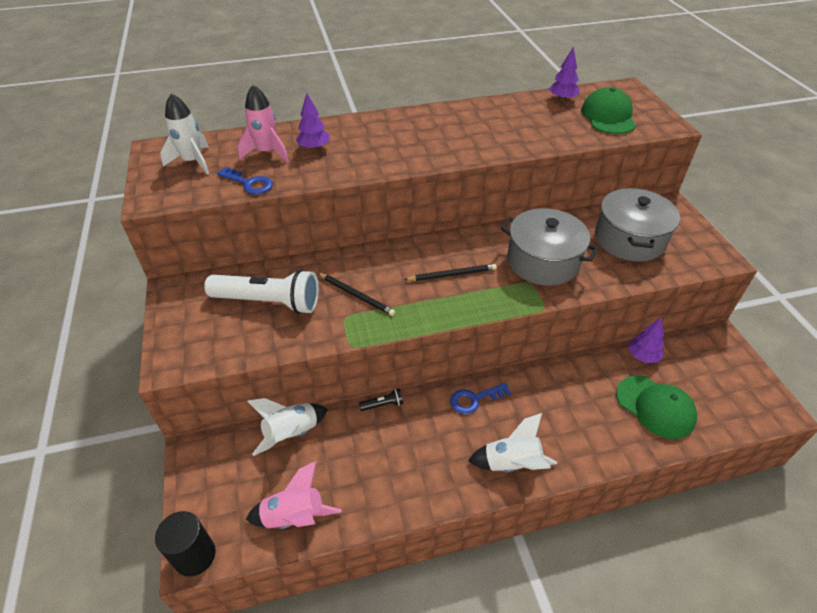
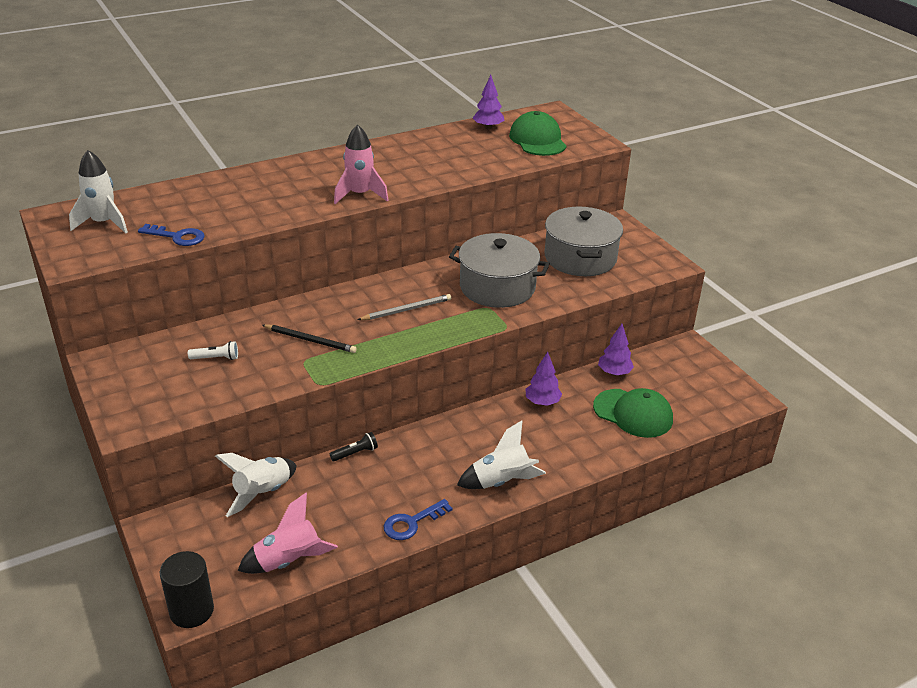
camera: 15 degrees left, 10 degrees down
(267, 152) = (184, 206): pink rocket -> pink rocket (360, 195)
(268, 302) = (216, 358): white flashlight -> white flashlight, size x0.40
(314, 148) = (236, 197): purple tree -> purple tree (542, 402)
(452, 274) = (407, 310): black pencil -> grey pencil
(474, 399) = (451, 434): blue key -> blue key (412, 523)

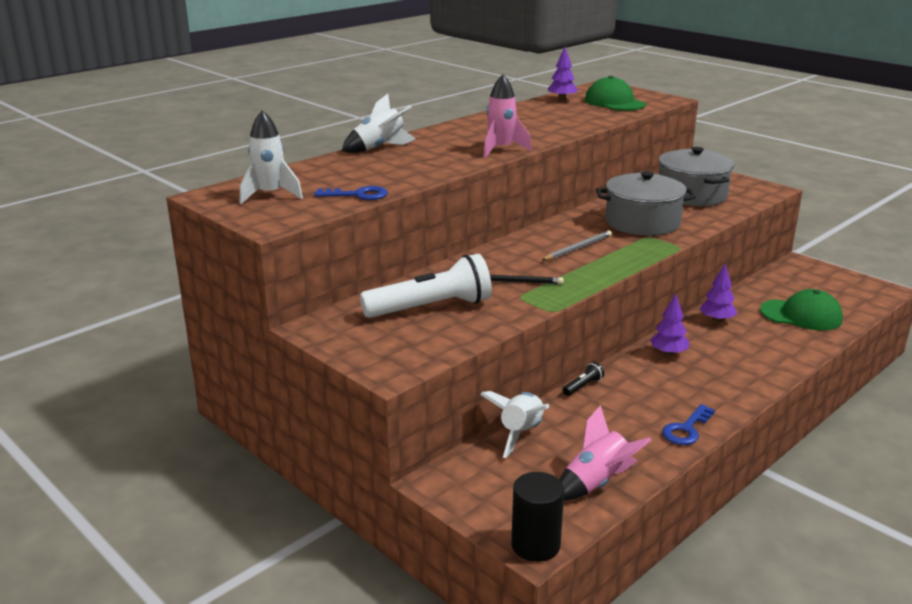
camera: 15 degrees left, 10 degrees down
(216, 358) = (431, 308): white flashlight -> white flashlight, size x2.48
(501, 482) = (737, 383): white rocket -> white rocket (379, 148)
(614, 372) = (757, 290): purple tree -> purple tree (668, 353)

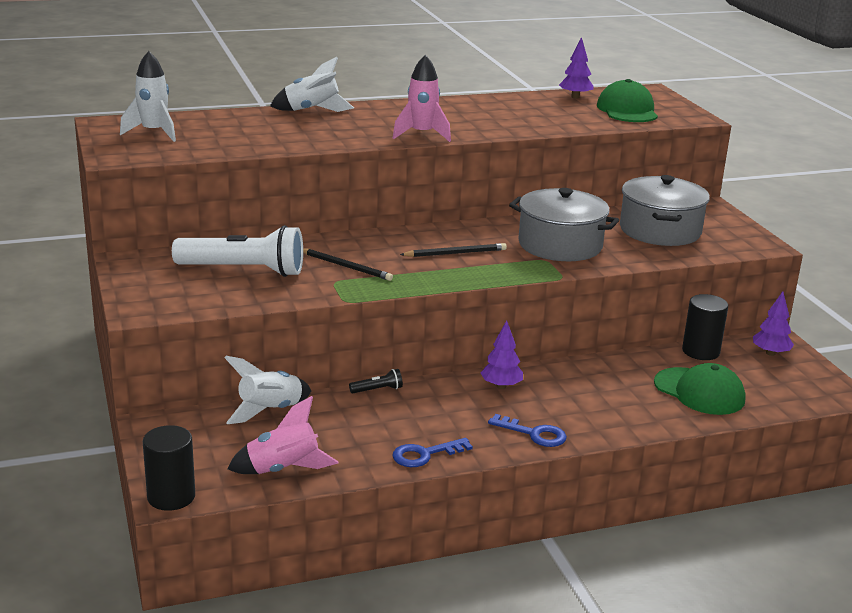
camera: 25 degrees right, 0 degrees up
(358, 195) = (224, 148): blue key -> blue key (534, 434)
(578, 248) = (456, 253): grey pencil -> black pencil
(716, 320) = (596, 371): purple tree -> purple tree (770, 353)
(763, 284) = (700, 351): none -> black cylinder

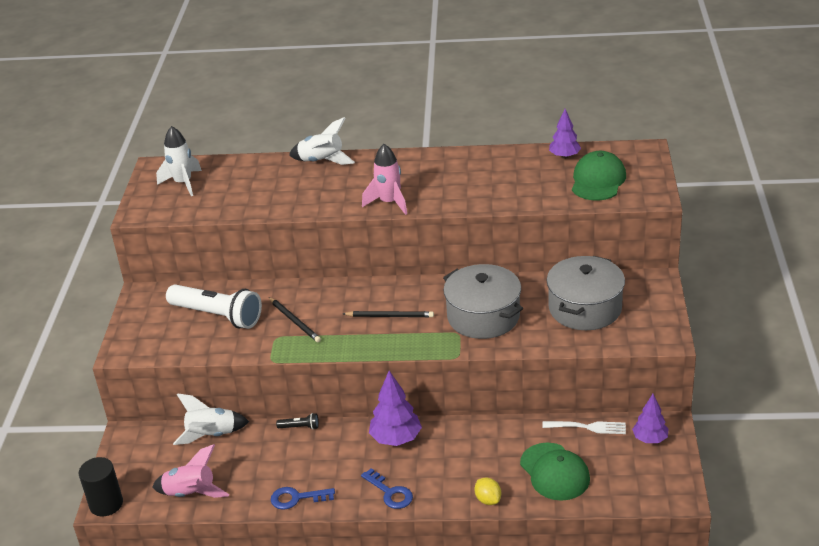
camera: 25 degrees right, 10 degrees up
(501, 386) = (396, 439): purple tree -> purple tree, size x1.50
(649, 424) = (488, 500): none -> yellow lemon
(700, 351) = (588, 427): black cylinder -> white fork

